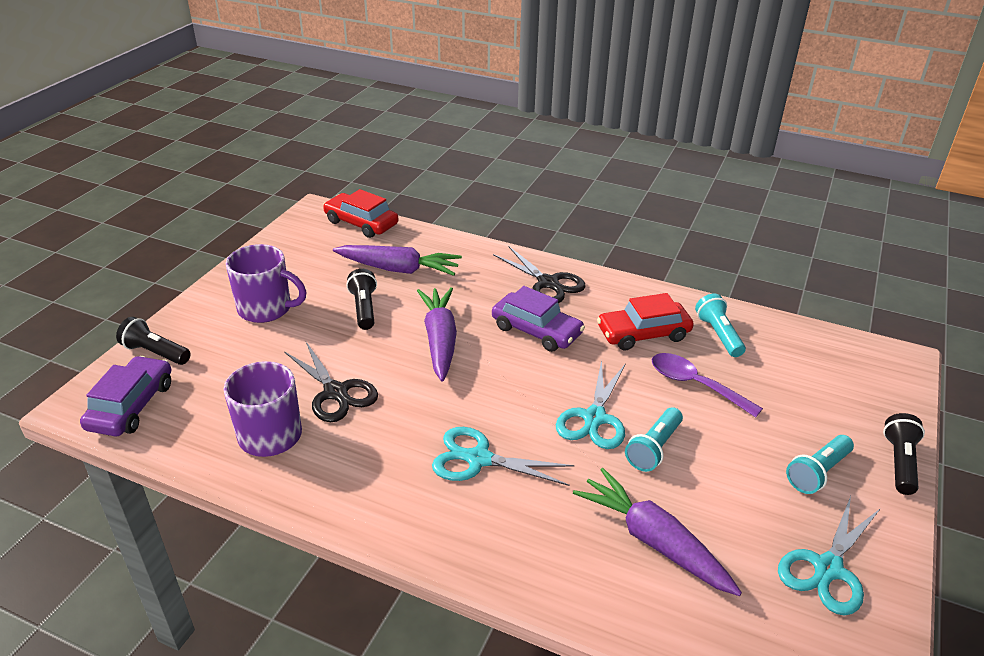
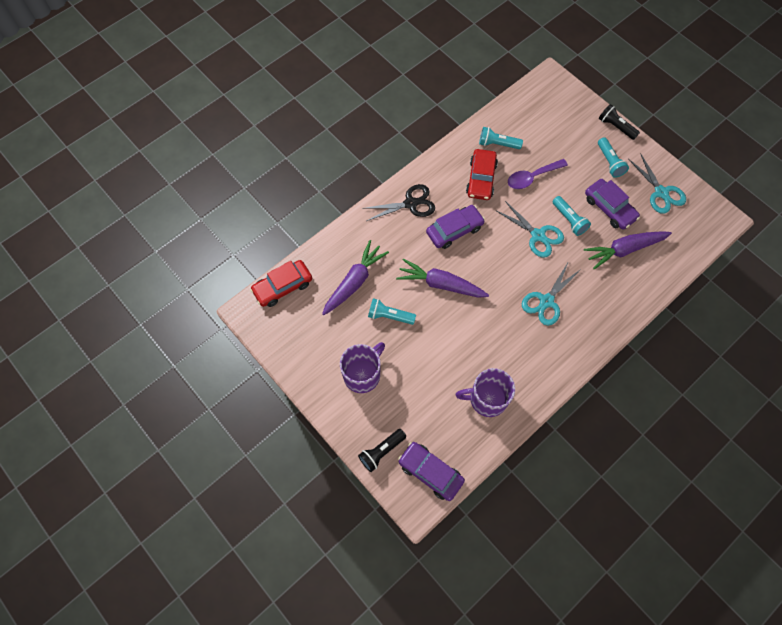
camera: 65 degrees left, 30 degrees up
(336, 392) = (465, 355): black scissors -> none
(364, 308) = (389, 316): black flashlight -> turquoise flashlight
(723, 496) = (609, 208): none -> purple car

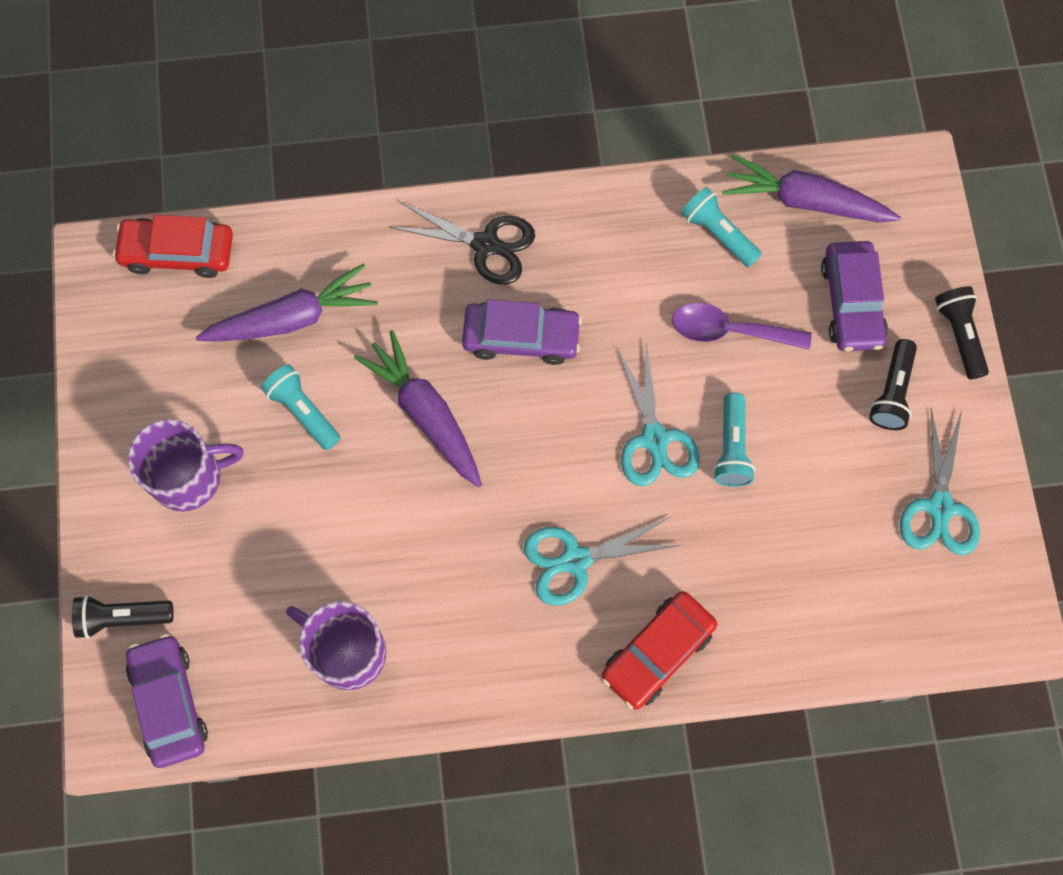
camera: 35 degrees right, 5 degrees up
(481, 179) = (638, 277): red car -> red car (657, 652)
(609, 162) = (891, 392): turquoise flashlight -> black flashlight
(609, 208) = (821, 473): purple car -> purple car (851, 302)
(624, 250) = (784, 563): purple carrot -> purple carrot (805, 201)

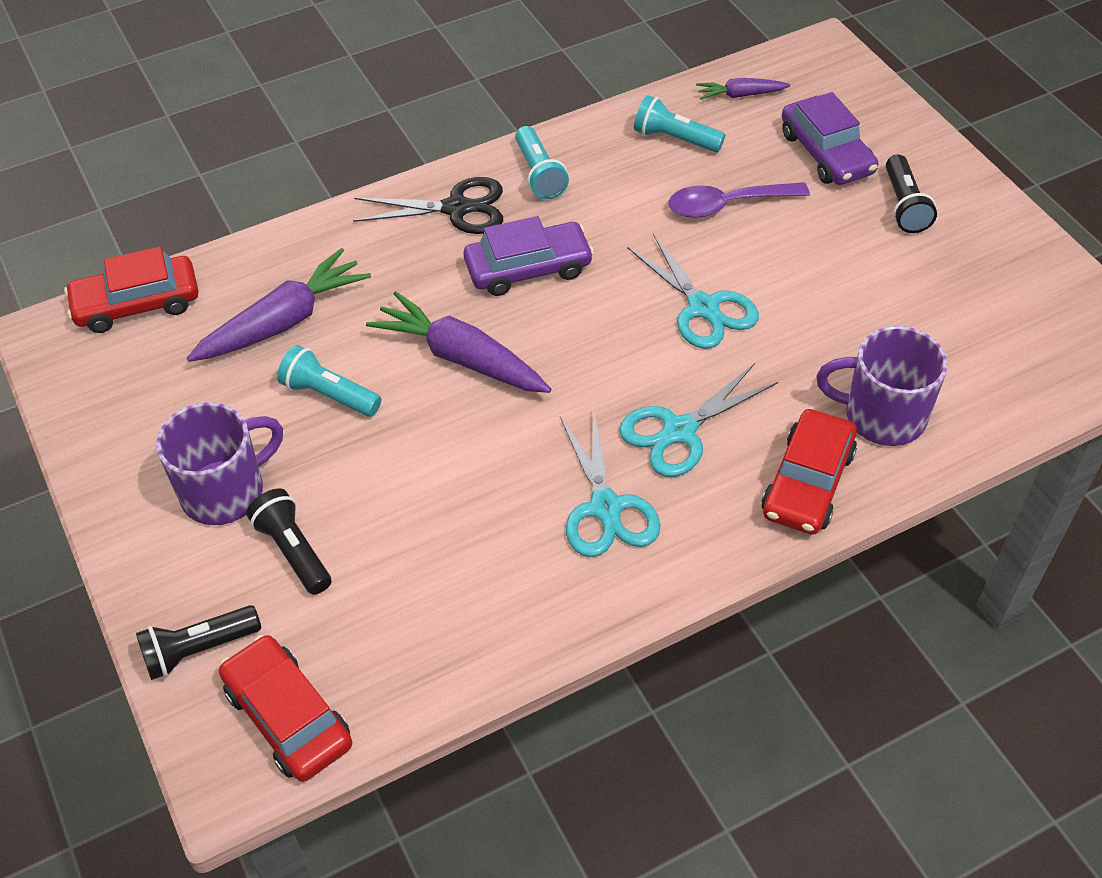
camera: 20 degrees left, 20 degrees down
(169, 703) = (288, 716): purple car -> red car
(347, 652) = (475, 594): purple mug -> purple mug (882, 416)
(731, 448) = (781, 292): turquoise flashlight -> turquoise flashlight (539, 174)
(805, 201) = (740, 95): purple carrot -> purple carrot, size x0.53
(940, 508) = (1004, 277): turquoise scissors -> turquoise scissors (606, 508)
(959, 335) = (936, 148): black flashlight -> black flashlight (293, 550)

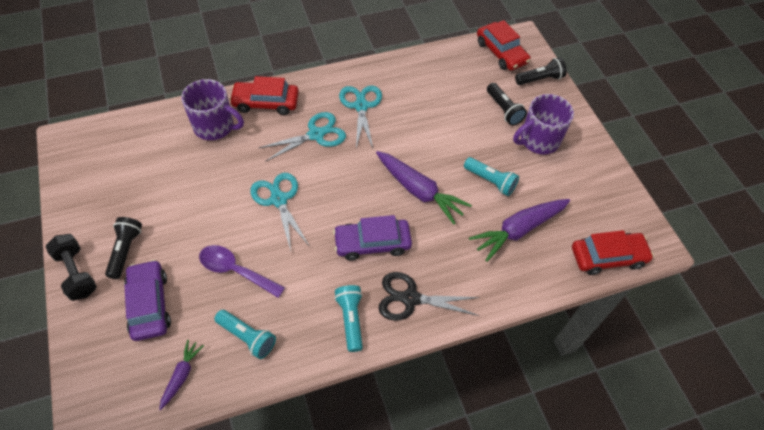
camera: 175 degrees left, 5 degrees up
(727, 205) = (235, 271): purple spoon -> purple spoon turned 150 degrees counterclockwise
(740, 95) = (181, 375): purple carrot -> purple carrot turned 75 degrees counterclockwise
(807, 482) = (266, 103): red car -> red car turned 120 degrees counterclockwise
(953, 171) = (76, 273): none -> black dumbbell

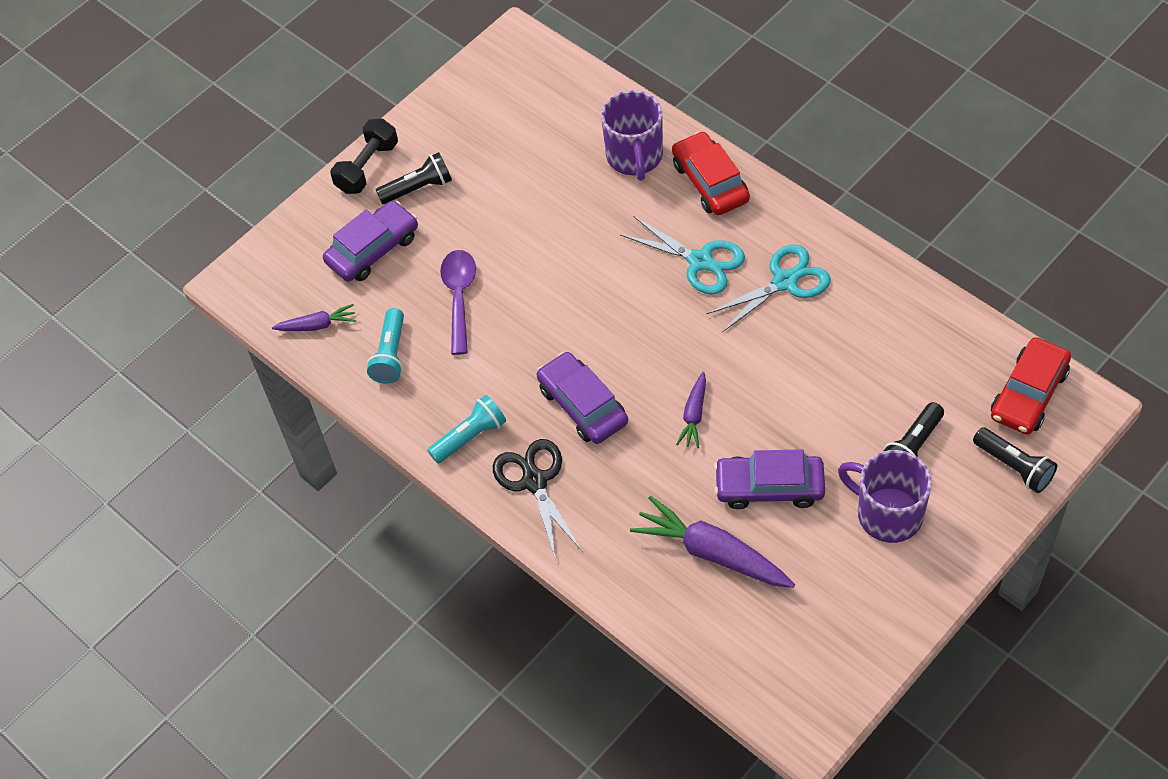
camera: 70 degrees right, 0 degrees up
(278, 199) = (577, 280): turquoise scissors -> none
(419, 191) = (694, 415): purple carrot -> purple carrot, size x0.53
(490, 181) = (769, 487): turquoise flashlight -> purple car
(607, 257) = (743, 675): red car -> none

